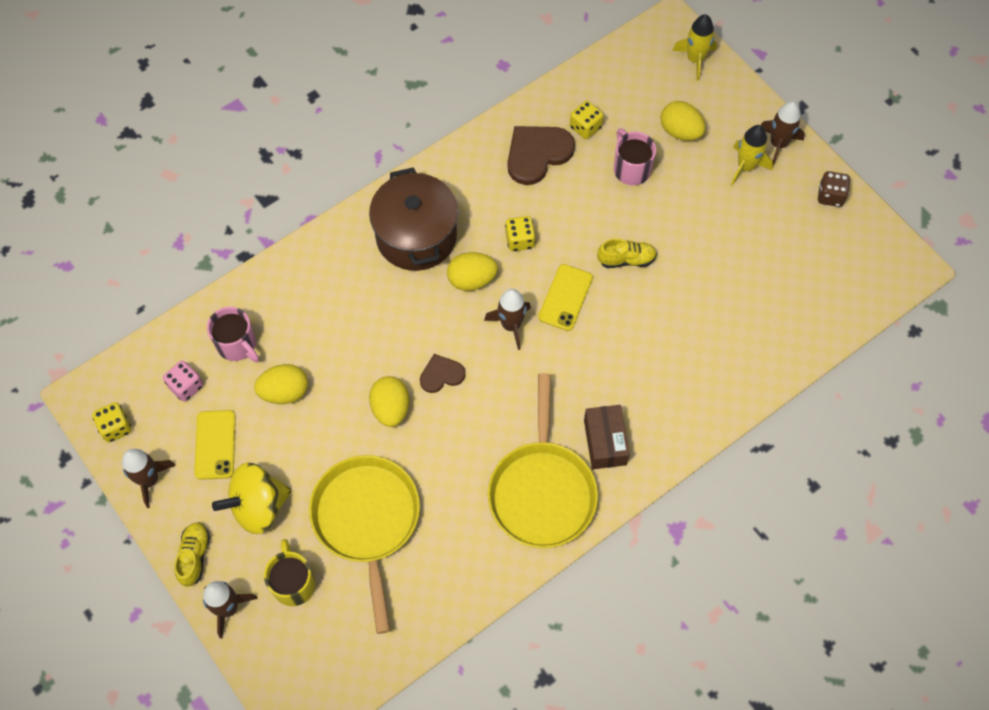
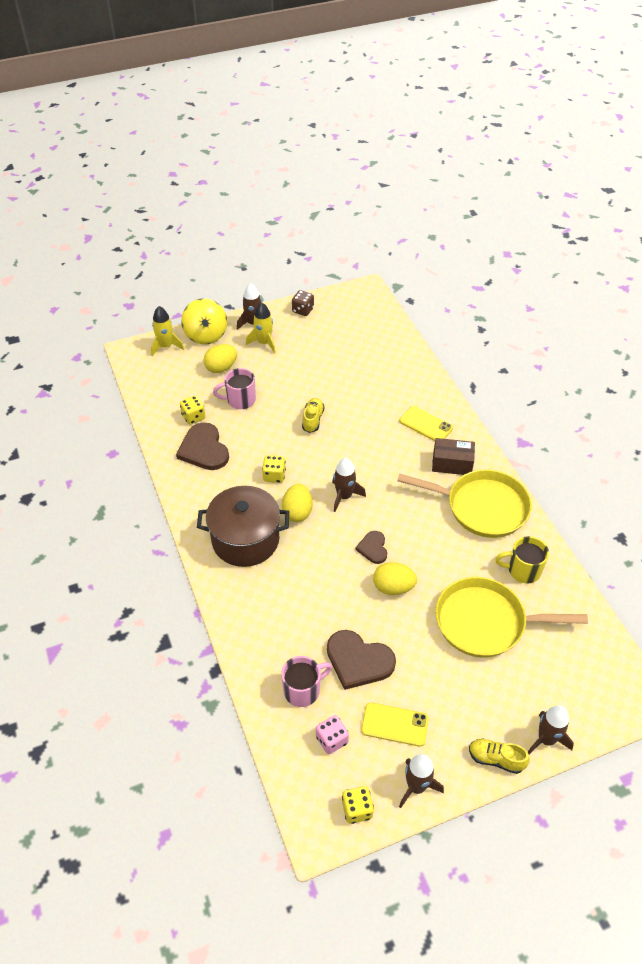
camera: 75 degrees left, 15 degrees down
(258, 506) = (459, 699): yellow spinning top -> yellow spinning top (206, 335)
(284, 392) = (358, 661): yellow egg -> brown heart
(293, 583) = (530, 685): yellow mug -> yellow mug (523, 570)
(565, 297) = (331, 460): yellow phone -> yellow phone (425, 424)

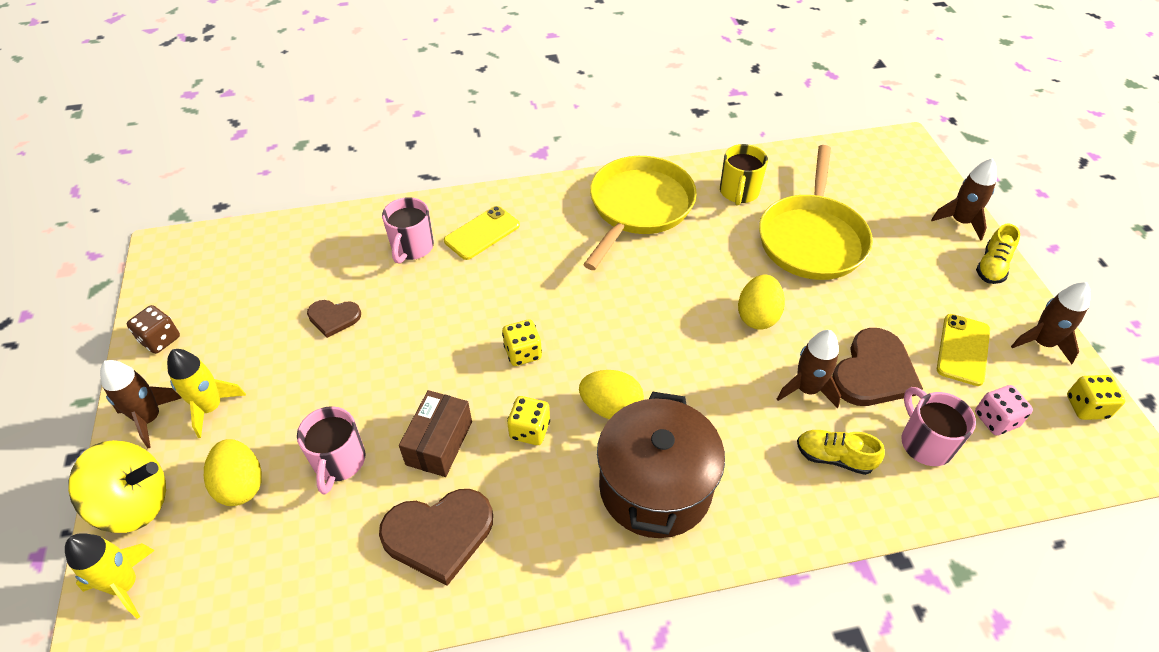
camera: 80 degrees left, 0 degrees up
(193, 417) = (350, 546): yellow dice -> yellow dice (523, 353)
(313, 420) = (425, 361): yellow shoe -> yellow shoe (834, 457)
(344, 496) = (592, 345): brown rocket -> brown rocket (807, 389)
(373, 548) = (690, 326): brown heart -> brown heart (333, 318)
(401, 393) = (412, 247): none -> pink mug
(452, 464) = (560, 221): brown box -> brown box (439, 443)

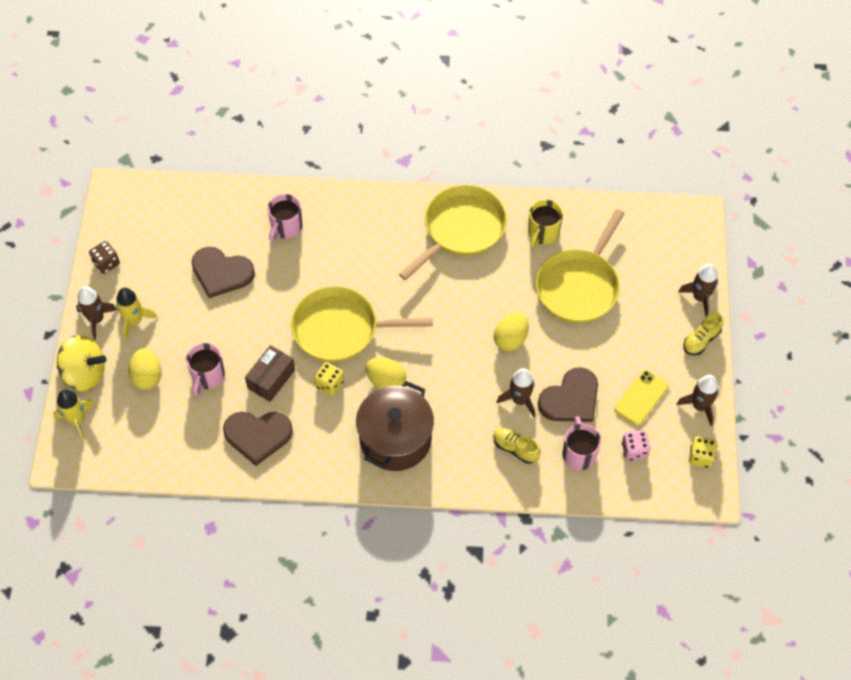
camera: 15 degrees right, 10 degrees up
(333, 318) = (221, 273): brown heart -> brown heart, size x1.75
(482, 233) = (339, 226): yellow phone -> none
(523, 353) = (341, 329): yellow dice -> yellow pan

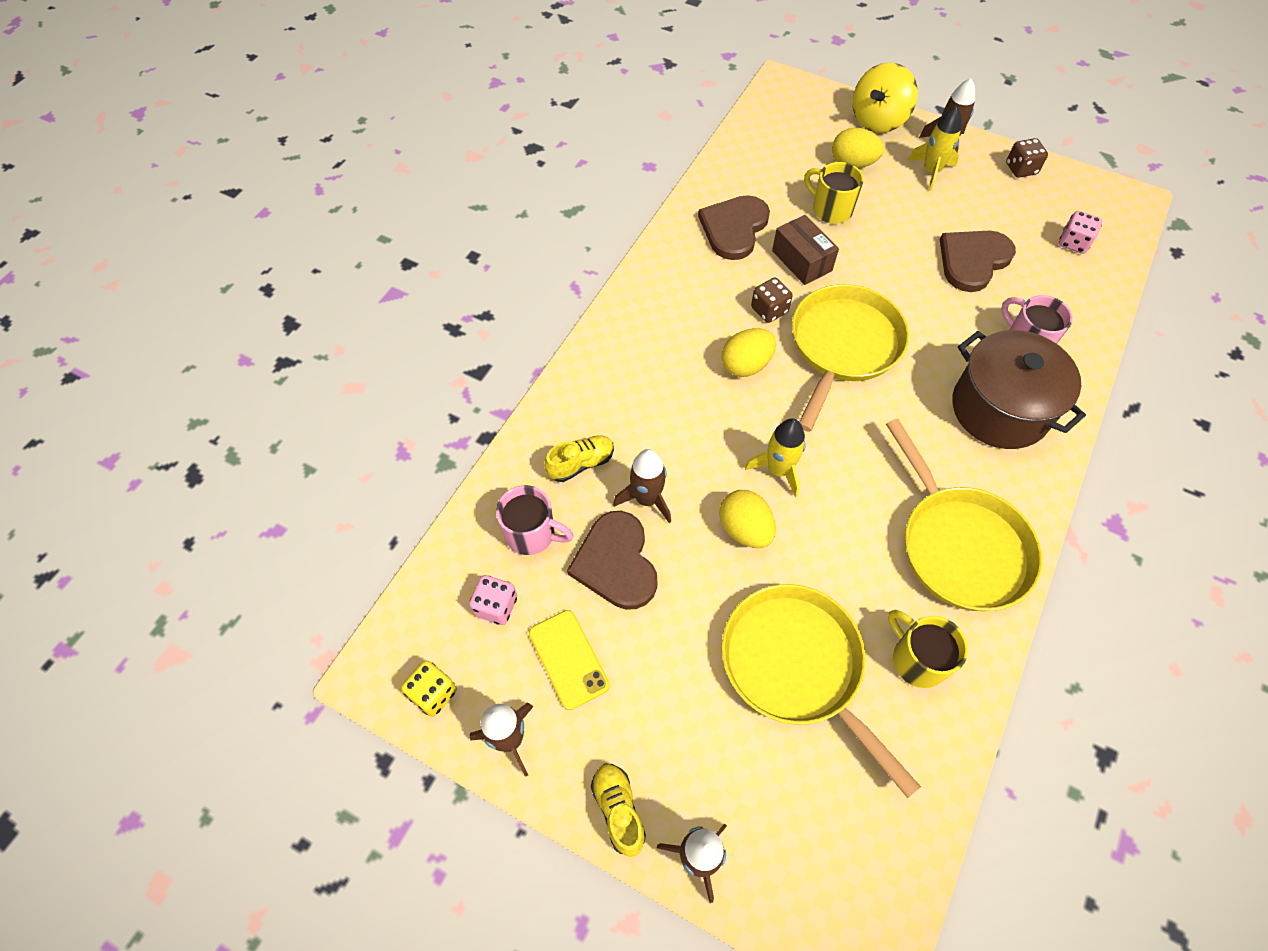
camera: 115 degrees right, 0 degrees up
(77, 421) = (823, 103): yellow rocket -> yellow rocket (778, 470)
(175, 217) = (1073, 243): none -> pink dice
(207, 376) = (830, 209): pink mug -> yellow mug
(329, 384) = (769, 310): yellow dice -> brown dice
(395, 439) = (662, 346): brown pot -> brown pot (1000, 409)

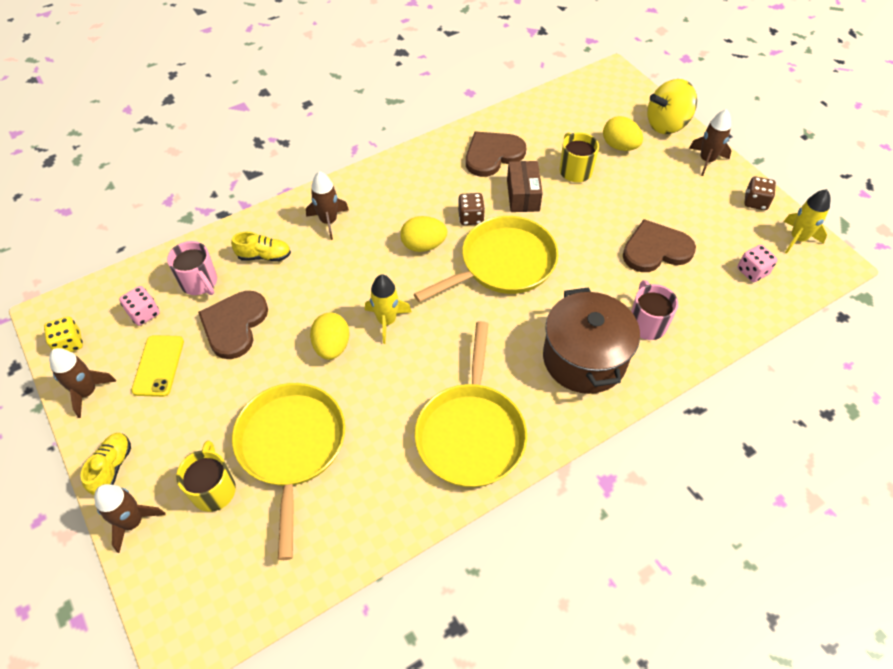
camera: 30 degrees right, 5 degrees down
(647, 499) = (286, 297): brown rocket -> brown rocket (329, 221)
(917, 659) = (375, 488): yellow mug -> yellow mug (214, 489)
(931, 171) = (677, 175): yellow rocket -> yellow rocket (797, 239)

